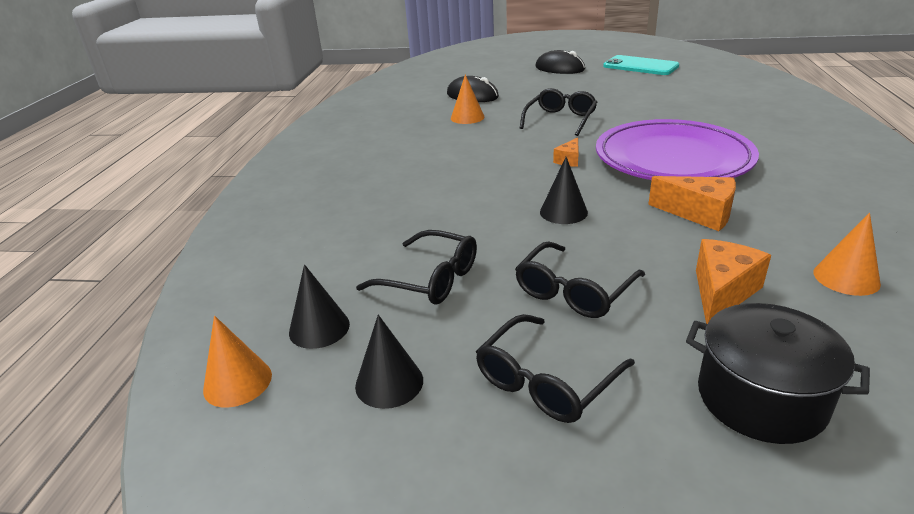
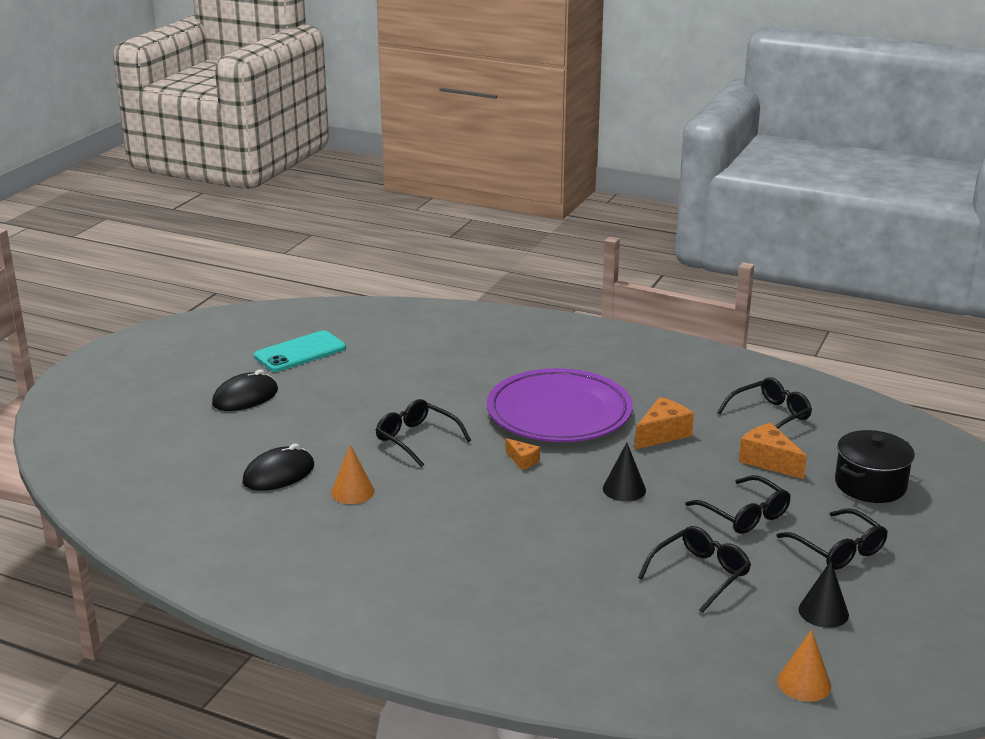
camera: 75 degrees left, 5 degrees down
(319, 328) = (748, 638): black cone -> none
(846, 278) = (769, 416): orange cone -> black glasses

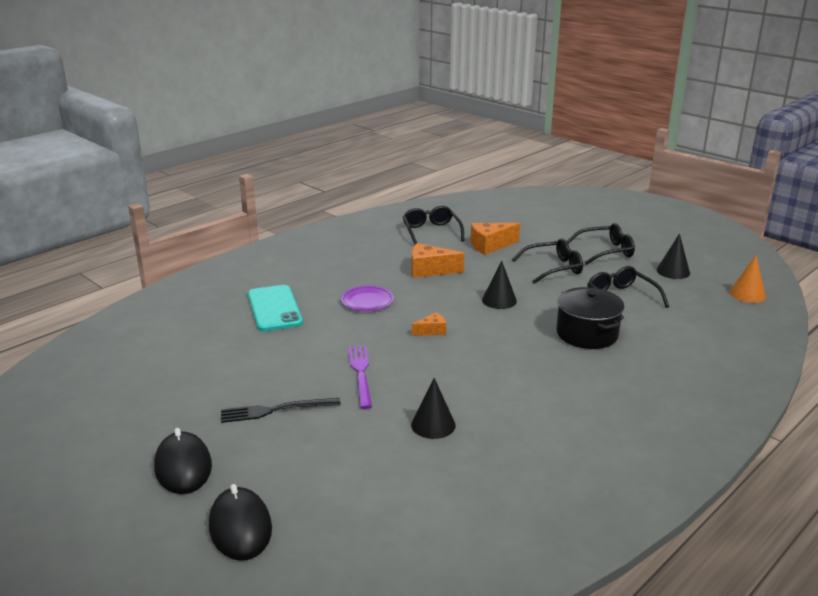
camera: 70 degrees left, 0 degrees up
(279, 474) = (371, 466): black mouse -> black mouse (240, 527)
(300, 352) = (116, 413): turquoise phone -> turquoise phone (274, 308)
(337, 414) = (276, 410): none -> black fork
(352, 492) = (433, 425): orange cone -> black cone
(417, 439) = (361, 374): black glasses -> purple fork
(559, 413) = (367, 301): purple plate -> purple plate, size x0.41
(662, 434) = (429, 270): orange cheese -> orange cheese turned 60 degrees counterclockwise
(870, 485) = (536, 225): black pot -> black pot (587, 334)

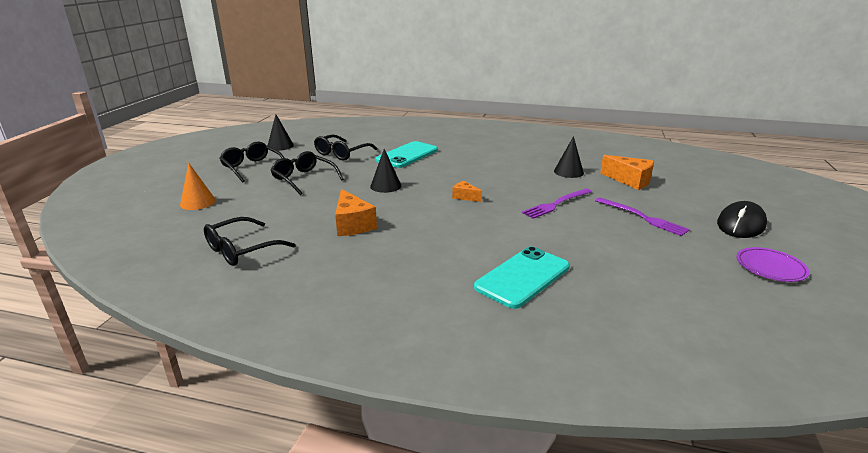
camera: 120 degrees left, 0 degrees up
(240, 527) = (729, 191): black mouse -> none
(276, 410) = (642, 217): black fork -> purple fork
(367, 301) = (449, 235): purple plate -> purple plate (770, 267)
(490, 246) = (267, 211): orange cheese -> orange cheese (630, 181)
(587, 334) = (407, 155): black pot -> turquoise phone
(747, 294) = (304, 128): orange cone -> orange cone (198, 202)

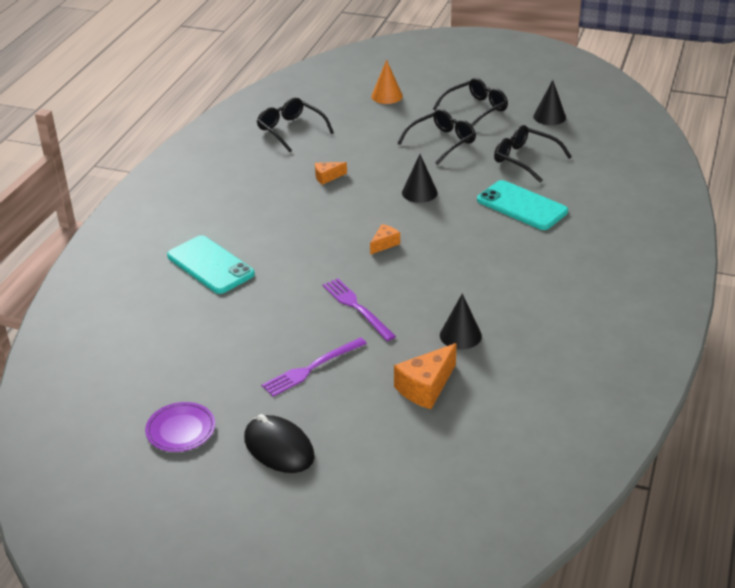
camera: 95 degrees right, 10 degrees up
(352, 224) = (327, 177): orange cheese -> orange cheese, size x0.57

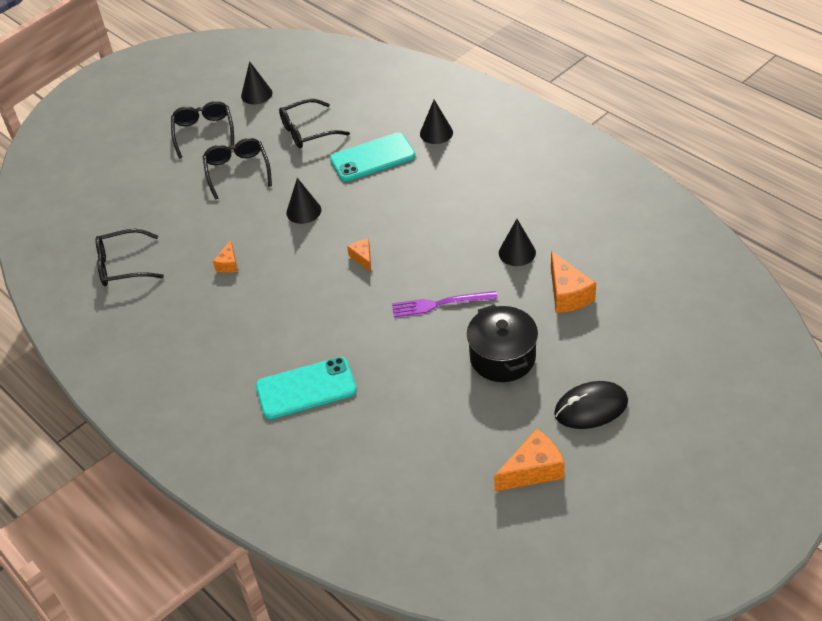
camera: 60 degrees left, 10 degrees up
(181, 430) = (533, 470): purple plate -> orange cheese
(312, 368) = (502, 357): purple fork -> black pot
(387, 96) = (126, 180): orange cone -> none
(591, 231) = (436, 133): none -> black cone

